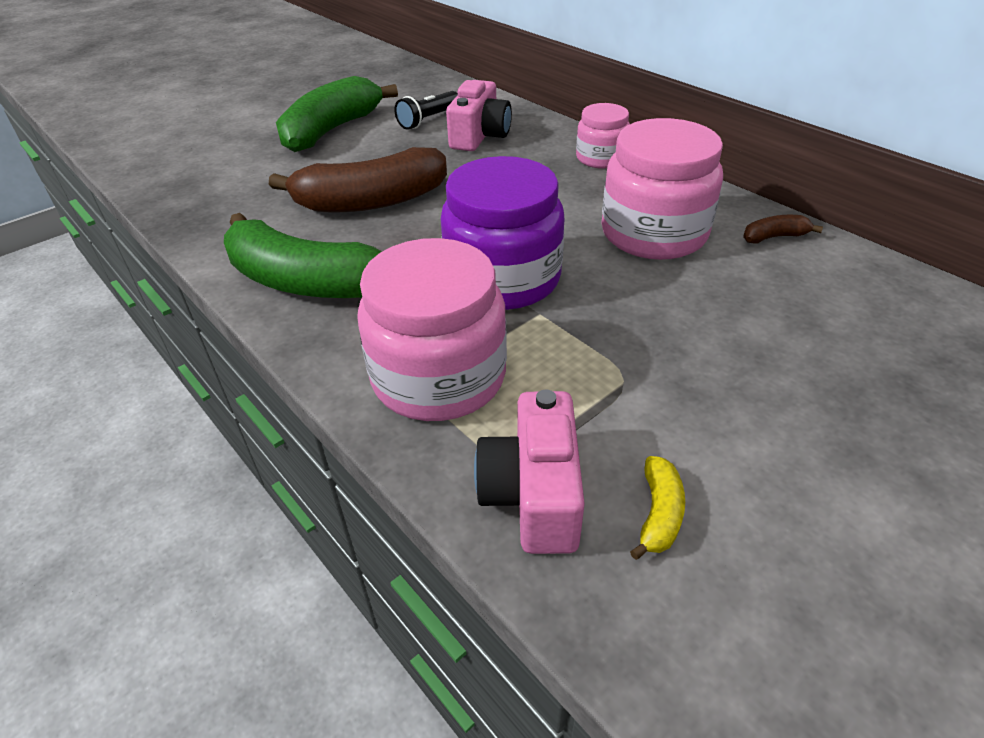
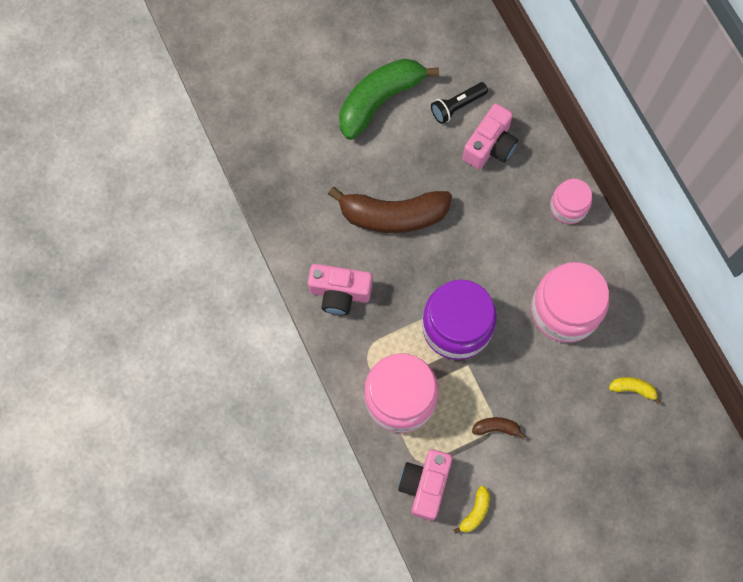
camera: 15 degrees right, 30 degrees up
(304, 281) = (339, 293): green banana -> pink camera
(774, 237) = (638, 337): brown banana -> brown banana (496, 428)
(811, 285) = (632, 389): none -> yellow banana

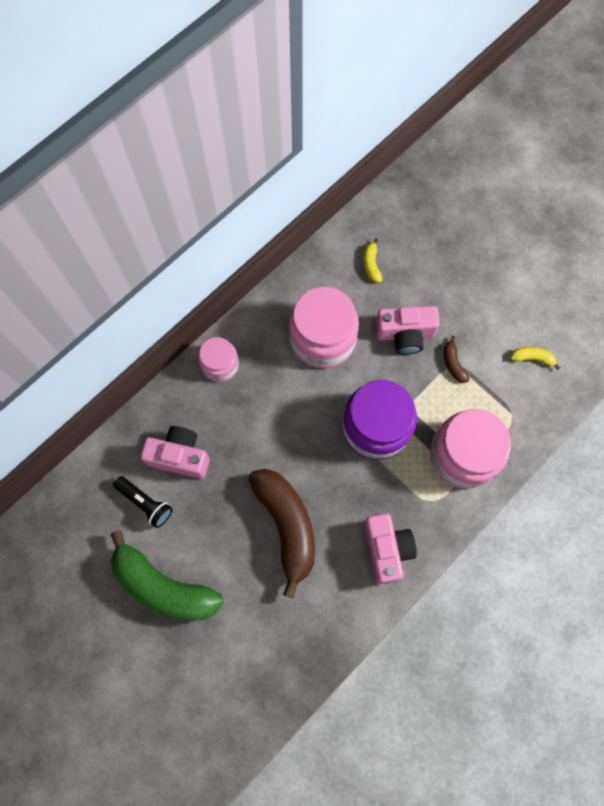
camera: 110 degrees left, 0 degrees up
(425, 485) = (529, 407): pink camera -> pink camera (405, 334)

